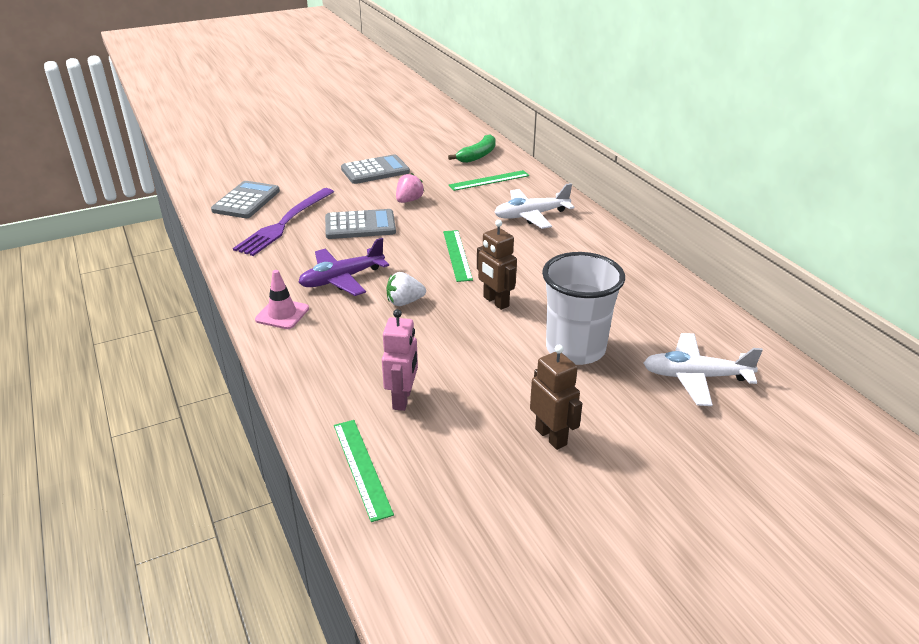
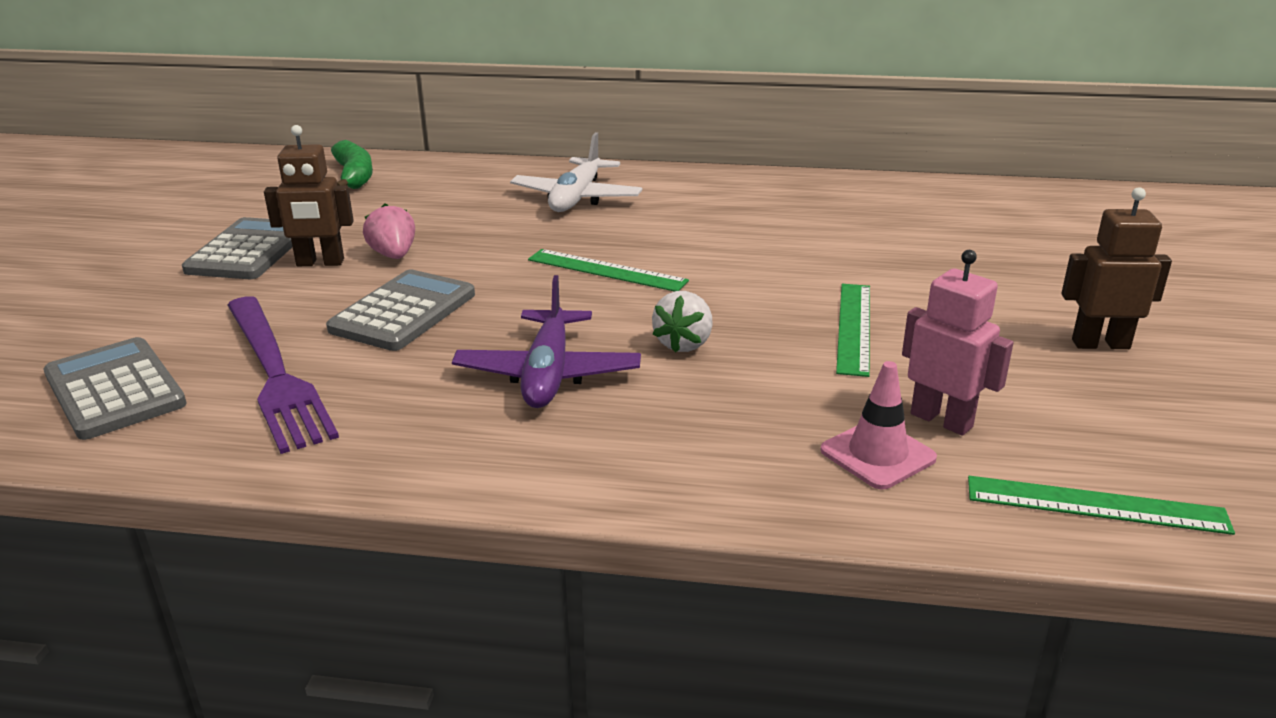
camera: 55 degrees left, 5 degrees down
(282, 314) = (586, 460): pink traffic cone -> pink traffic cone (877, 454)
(489, 180) = (438, 191): green ruler -> green ruler (853, 327)
(495, 302) = (762, 283): brown robot -> brown robot (320, 263)
(575, 349) = (924, 272): white cup -> none
(695, 377) = (1035, 233): white plane -> none

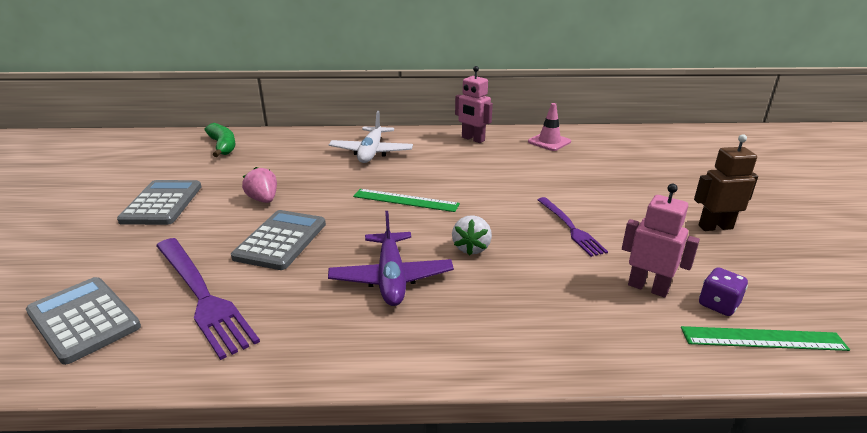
camera: 10 degrees left, 0 degrees up
(320, 263) = (214, 209): brown robot -> none
(747, 187) = (473, 139): none -> pink robot
(853, 327) = (570, 228): green ruler -> purple fork
(877, 454) = (620, 316): pink traffic cone -> pink traffic cone (549, 142)
(1046, 453) = (718, 305): none -> purple dice

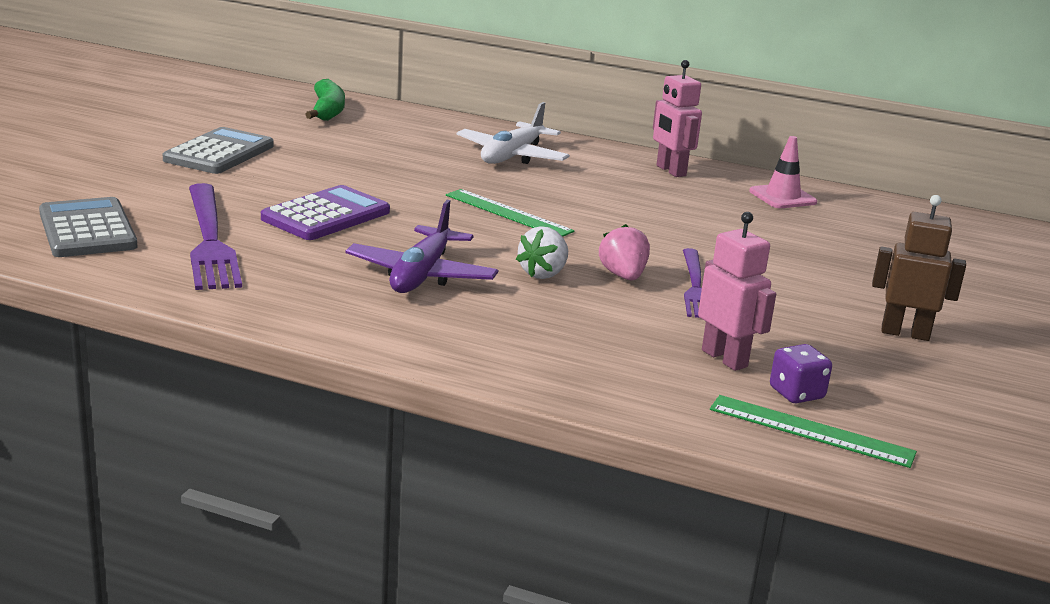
camera: 20 degrees right, 5 degrees down
(263, 200) = (335, 174): pink strawberry -> pink strawberry (623, 276)
(281, 240) = (326, 215): grey calculator -> purple calculator

